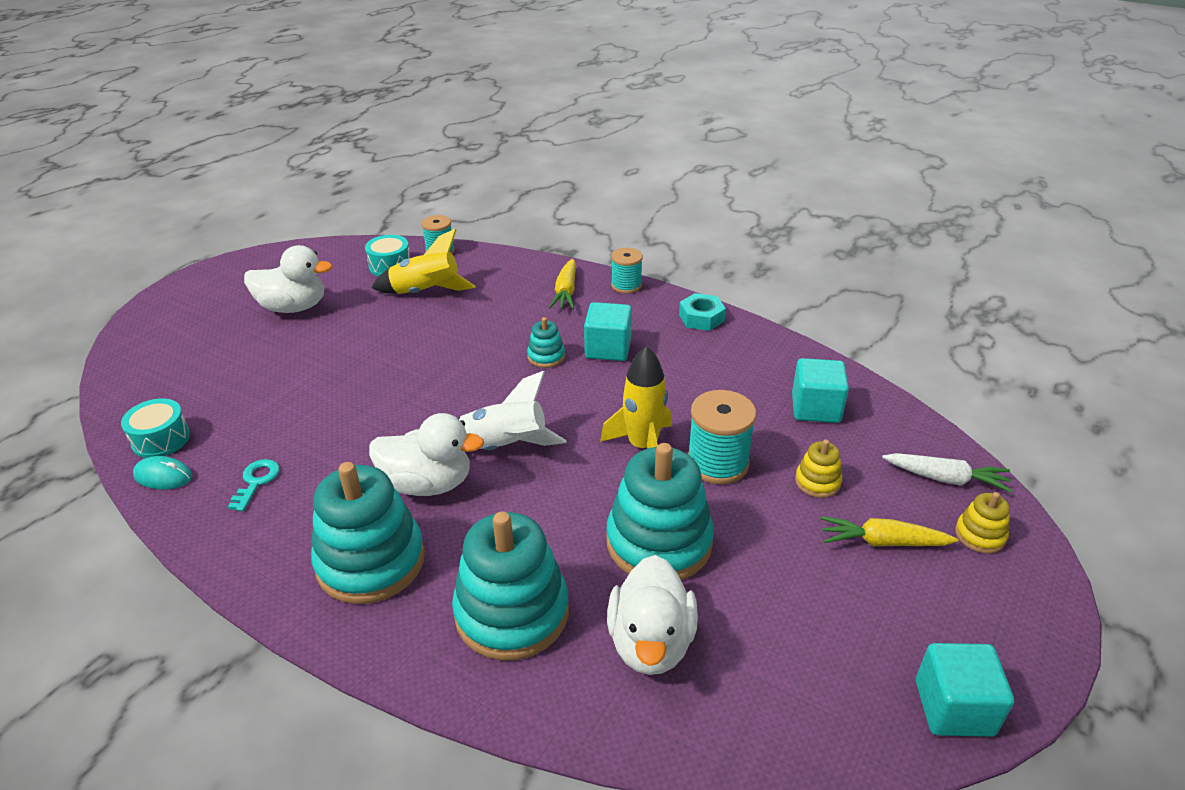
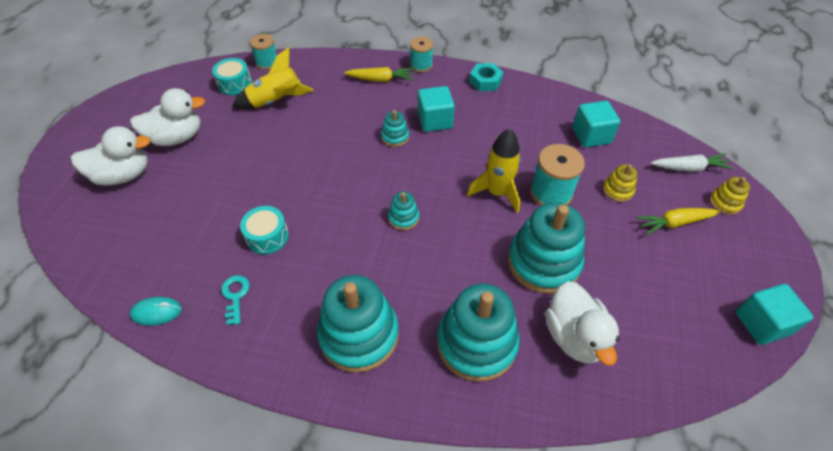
camera: 20 degrees left, 15 degrees up
(161, 439) = (135, 281): turquoise drum -> turquoise drum (267, 236)
(428, 484) = (366, 262): white duck -> white duck (123, 175)
(503, 447) = (403, 217): white rocket -> turquoise stacking toy
(566, 292) = (381, 79): yellow carrot -> yellow carrot turned 75 degrees counterclockwise

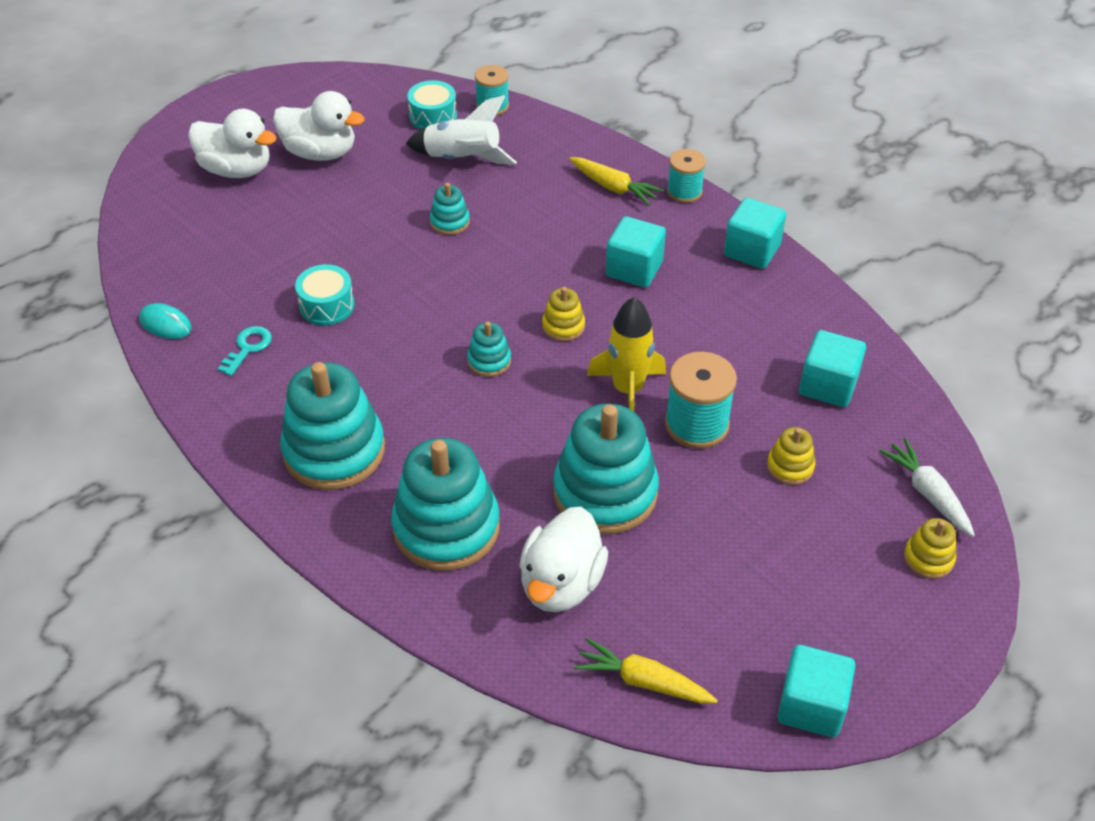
camera: 35 degrees right, 5 degrees down
(276, 101) = (462, 159): yellow rocket -> white rocket
(395, 137) = (565, 265): turquoise stacking toy -> turquoise stacking toy (450, 222)
(427, 173) = (563, 326): none -> yellow stacking toy
(485, 81) = (752, 250): turquoise nut -> turquoise cube
(674, 223) = (824, 542): yellow carrot -> yellow carrot (642, 681)
(689, 168) = (927, 493): white carrot -> white carrot turned 150 degrees counterclockwise

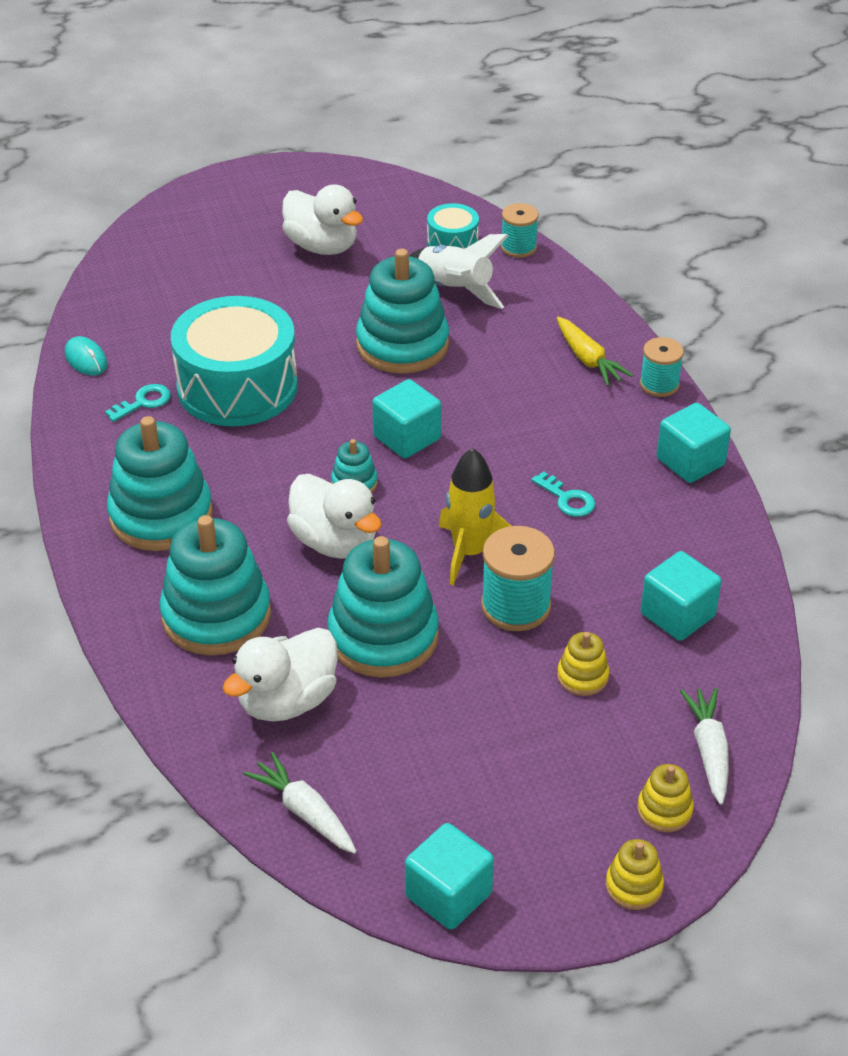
camera: 25 degrees right, 5 degrees down
(237, 169) = (235, 240): white duck -> white duck (335, 542)
(327, 305) = (237, 387): turquoise drum -> turquoise drum, size x2.13
(450, 222) = (402, 345): turquoise stacking toy -> turquoise stacking toy, size x2.18
(563, 326) = (447, 474): yellow stacking toy -> yellow stacking toy (634, 886)
(634, 269) = (554, 443): turquoise cube -> turquoise cube (407, 438)
(642, 681) = (304, 812): yellow carrot -> white carrot
(676, 315) = (567, 499): none -> turquoise key

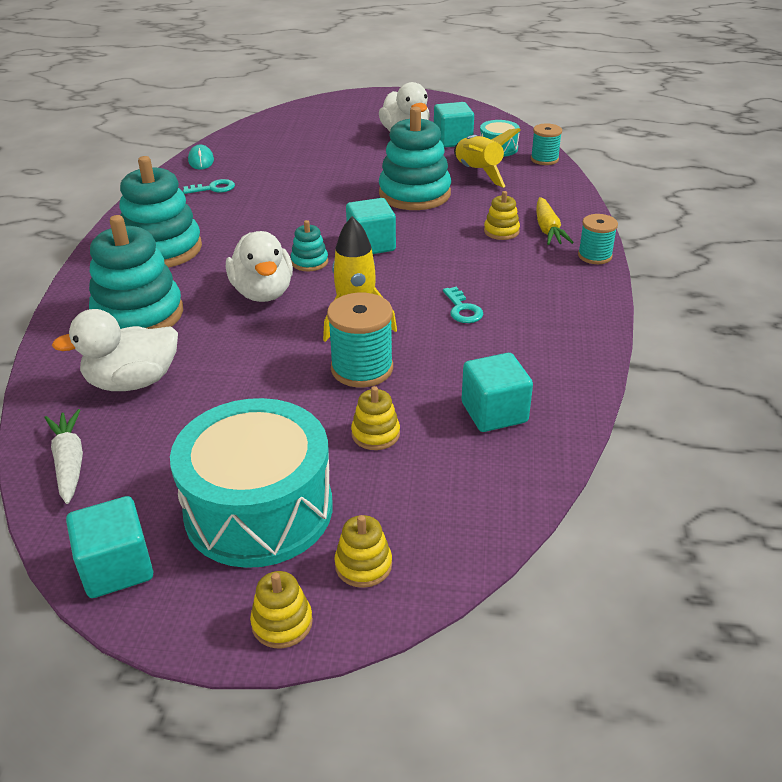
camera: 25 degrees right, 5 degrees down
(237, 387) = (281, 193): turquoise drum -> turquoise drum (259, 509)
(383, 637) = (242, 360): turquoise stacking toy -> none
(454, 290) = (478, 172): white rocket -> yellow rocket
(539, 376) = (501, 231): none -> yellow stacking toy
(690, 462) = (585, 310): turquoise cube -> turquoise cube (452, 140)
(708, 750) = (443, 528): white carrot -> none

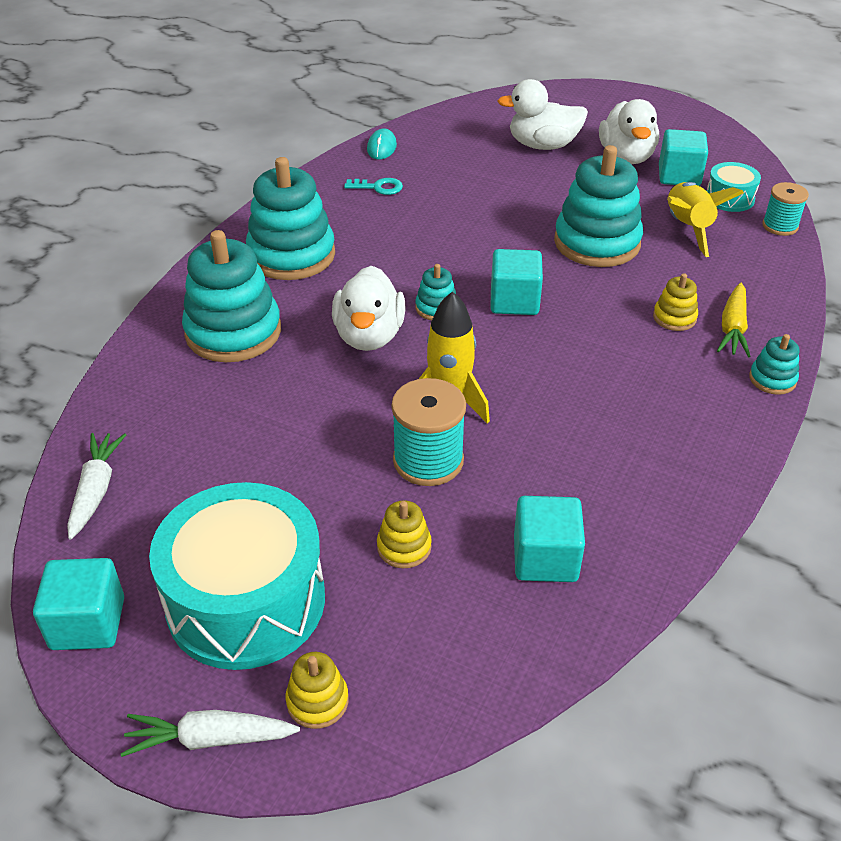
camera: 20 degrees right, 5 degrees up
(133, 382) = (193, 413): white duck -> white duck (543, 145)
(282, 623) = (209, 739): yellow stacking toy -> white carrot
(462, 309) = (576, 413): turquoise key -> none
(594, 256) = (772, 379): turquoise spool -> turquoise stacking toy

